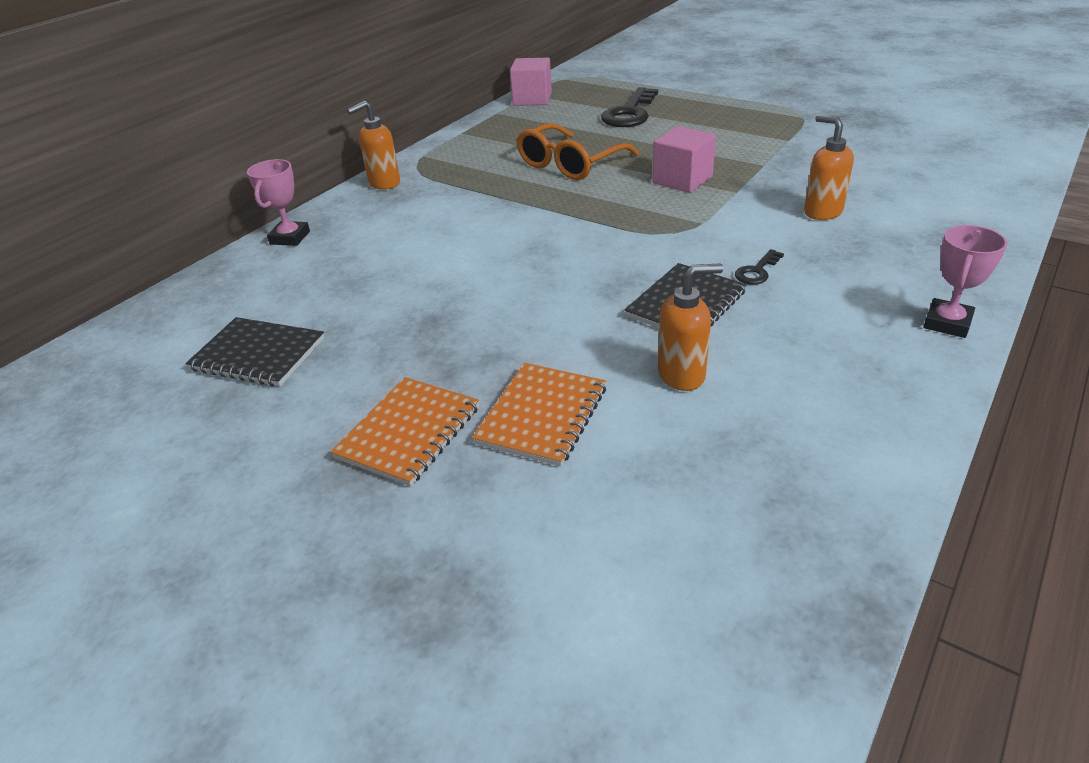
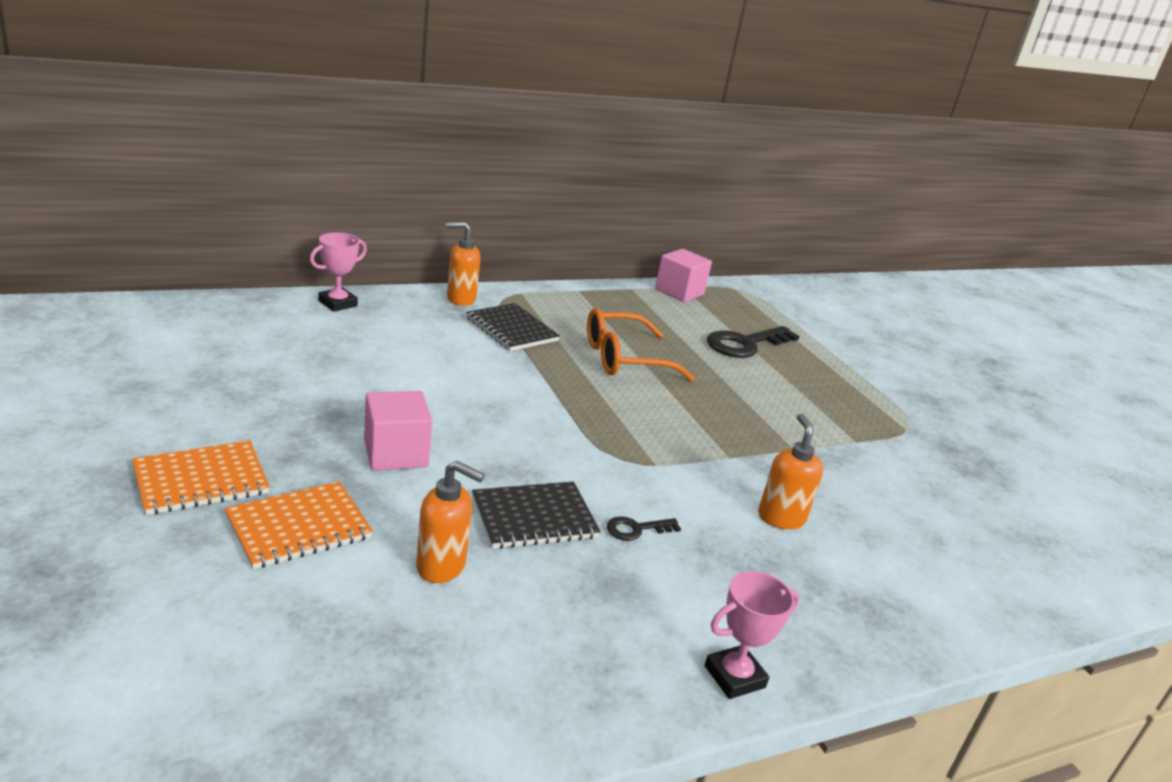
camera: 25 degrees right, 10 degrees down
(258, 354) = (197, 371): black notebook -> black notebook (512, 329)
(682, 180) = (698, 421): pink cube -> pink cube (396, 453)

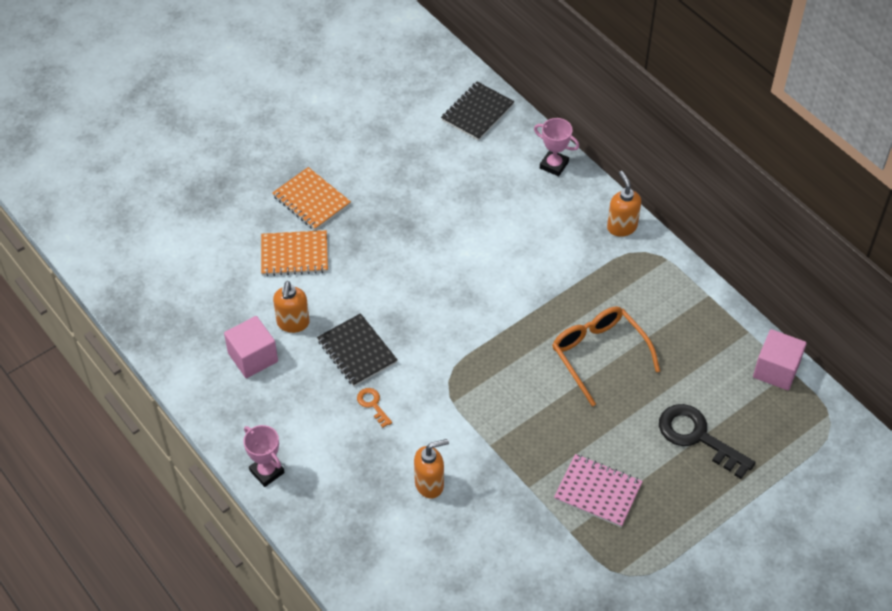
camera: 80 degrees right, 25 degrees up
(299, 527) = (294, 254): orange notebook -> orange notebook turned 45 degrees counterclockwise
(396, 453) = (384, 267): pink cube -> pink cube (253, 357)
(512, 329) = (593, 273): black notebook -> black notebook (477, 112)
(636, 529) = (373, 404): black key -> orange key
(804, 411) = (597, 492): none -> pink notebook

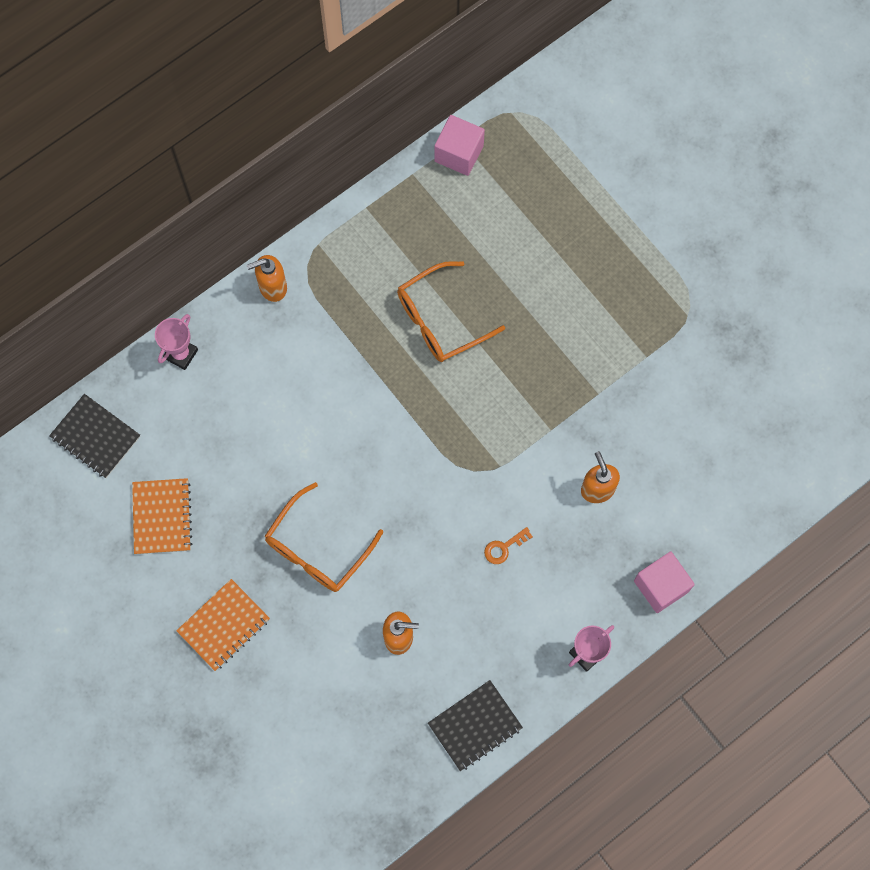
camera: 90 degrees left, 20 degrees up
(253, 357) = (444, 678): pink cube -> pink cube (661, 586)
(294, 254) = (303, 641): orange notebook -> orange notebook (162, 517)
(357, 351) = (436, 566): black notebook -> black notebook (475, 726)
(376, 263) = (317, 548): none -> orange glasses
(597, 492) = (601, 329): pink notebook -> none
(697, 437) = (538, 233): black key -> none

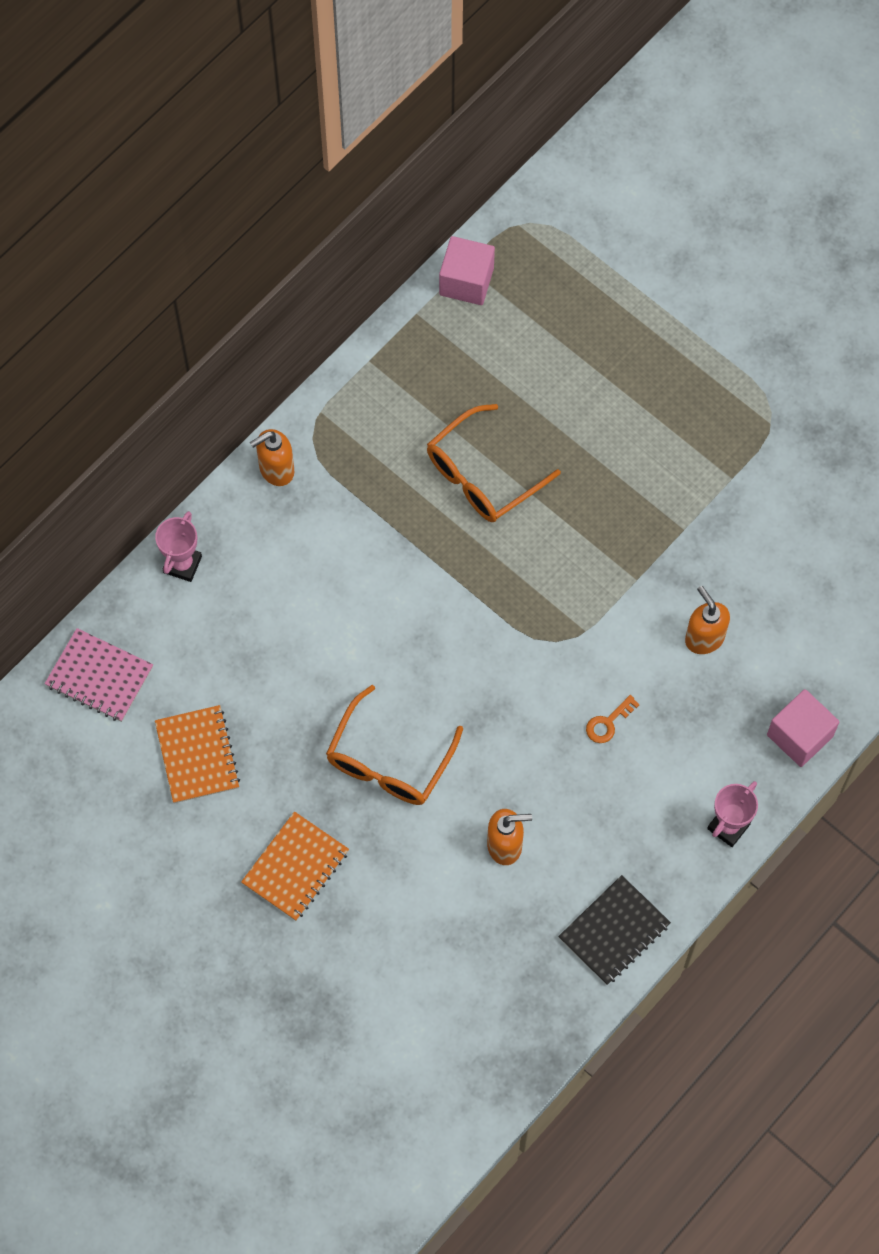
camera: 10 degrees left, 5 degrees down
(95, 437) = (99, 676): black notebook -> pink notebook

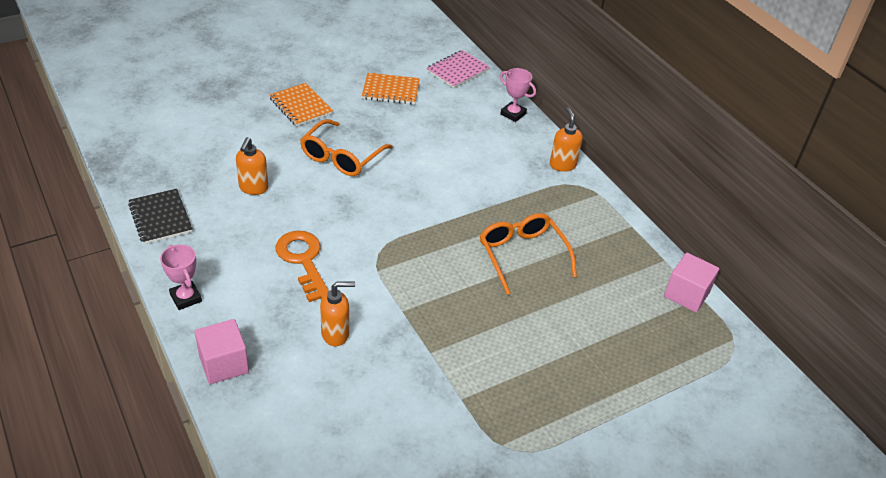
camera: 105 degrees right, 25 degrees down
(389, 760) = (341, 157): orange glasses -> orange glasses turned 105 degrees counterclockwise
(608, 723) = (303, 260): orange key -> orange key, size x2.08

